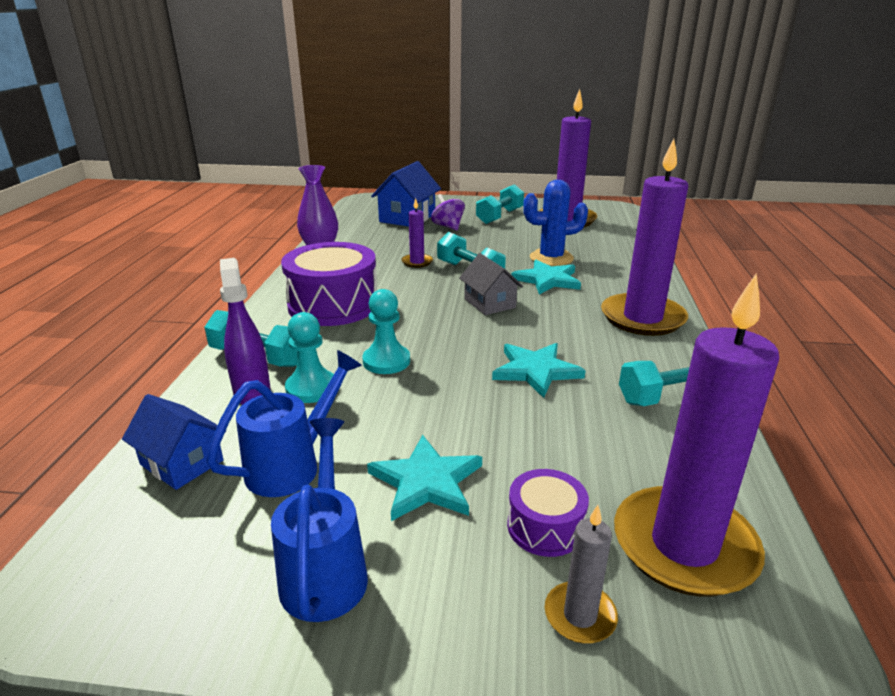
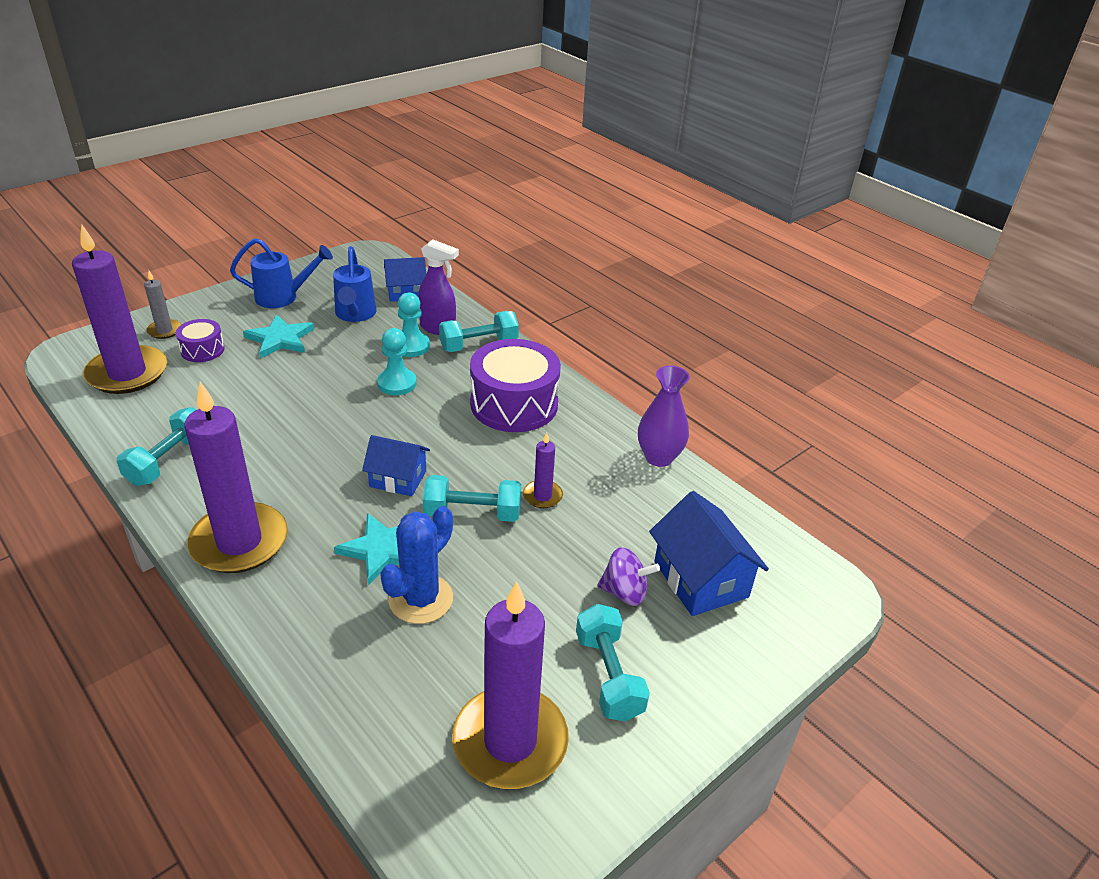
camera: 130 degrees right, 10 degrees up
(325, 569) = (283, 297): blue watering can -> blue watering can turned 45 degrees counterclockwise
(489, 303) = (398, 479): grey house -> blue house
(536, 371) = (286, 430): turquoise star -> none

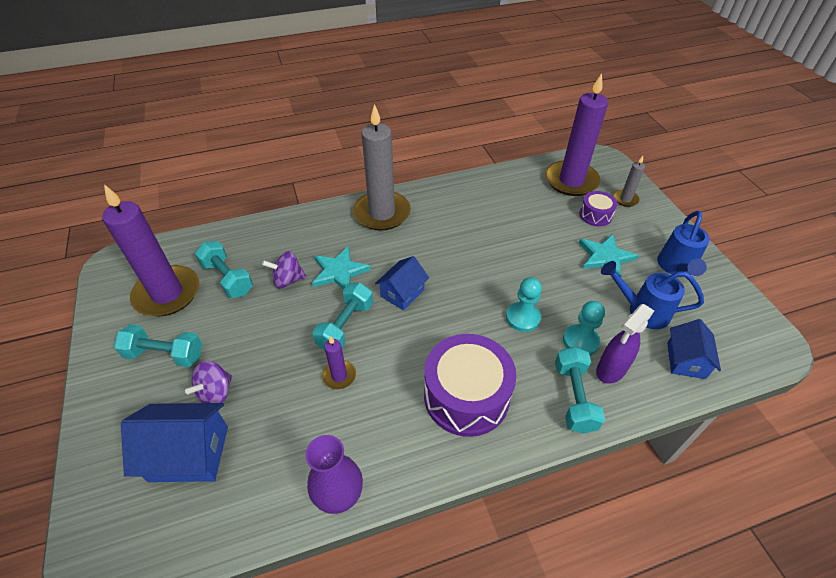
camera: 115 degrees right, 10 degrees up
(169, 461) = (469, 192): turquoise dumbbell -> turquoise dumbbell (227, 278)
(239, 542) = (382, 213): purple candle -> grey candle
(421, 599) = (288, 280): blue cactus -> purple spinning top

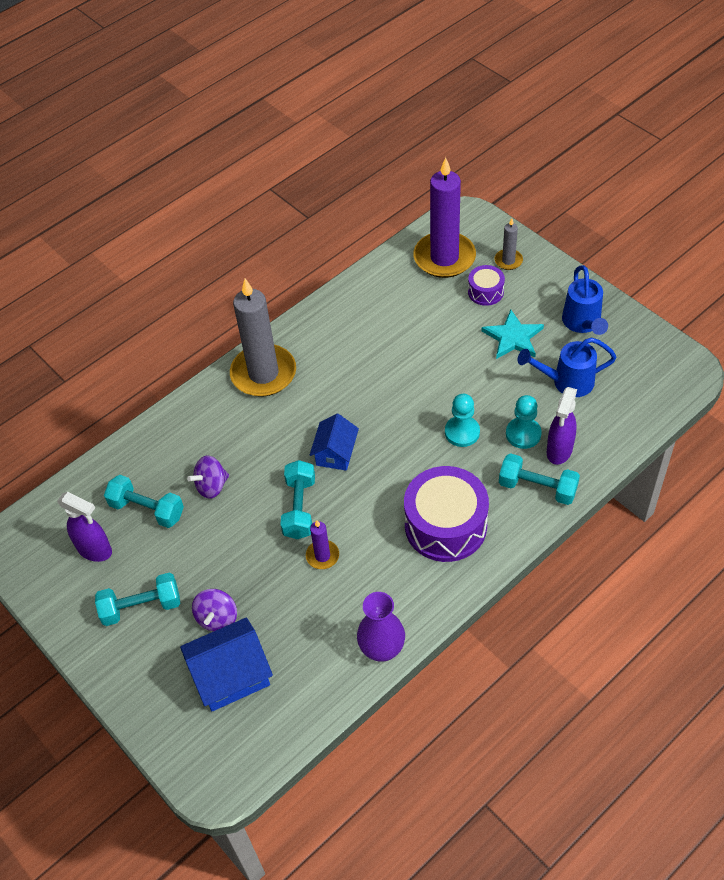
camera: 20 degrees left, 5 degrees up
(167, 293) = (95, 550): purple candle -> purple spray bottle
(339, 271) = (258, 456): turquoise star -> none
(574, 397) = (537, 488): turquoise dumbbell -> turquoise dumbbell turned 45 degrees counterclockwise
(686, 360) = (619, 415): blue house -> none

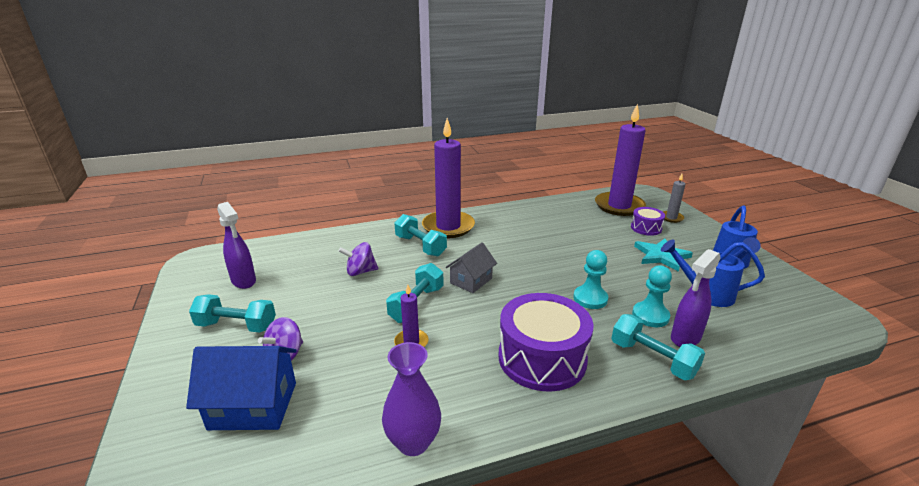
camera: 20 degrees right, 25 degrees down
(147, 509) = (302, 270): turquoise dumbbell -> turquoise dumbbell (420, 246)
(263, 373) = (448, 227): grey candle -> purple candle
(335, 453) = (471, 281): blue house -> grey house

